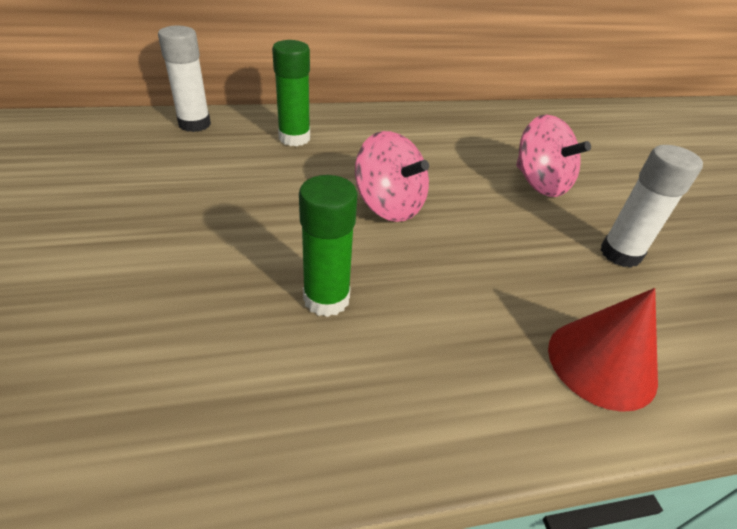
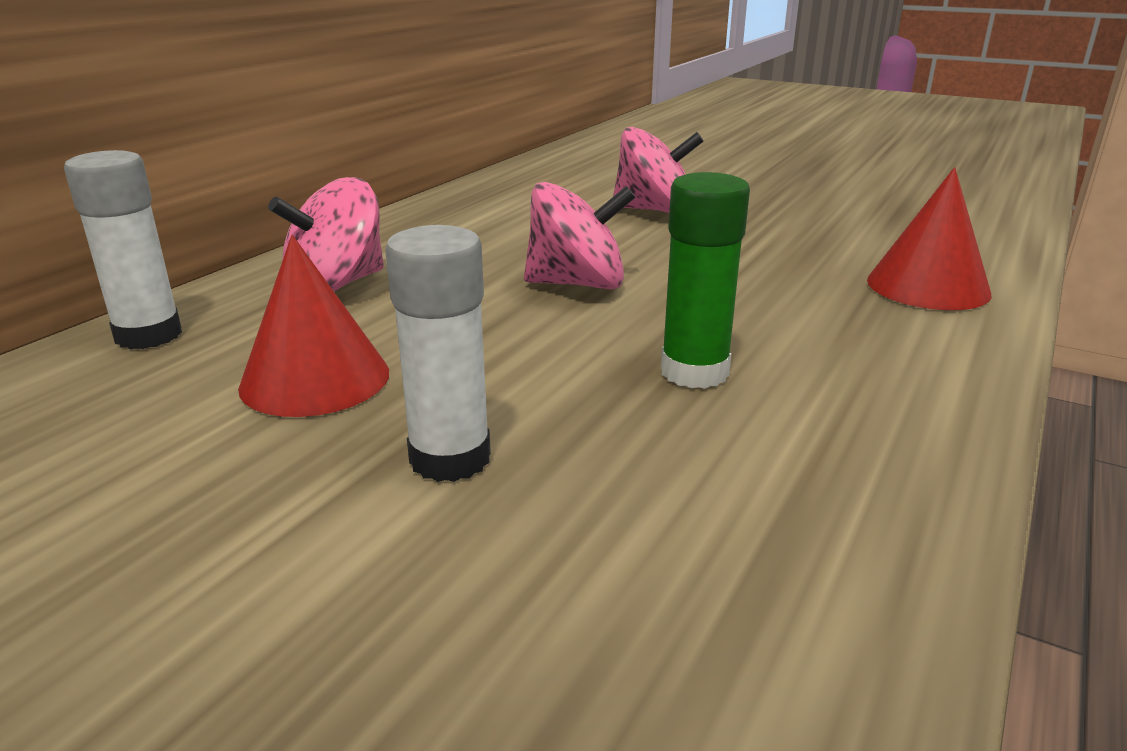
camera: 45 degrees left, 15 degrees down
(196, 183) = (315, 379): none -> red cone
(294, 138) = (336, 285): green glue stick -> pink spinning top
(620, 254) = (801, 225): white glue stick -> white glue stick (450, 458)

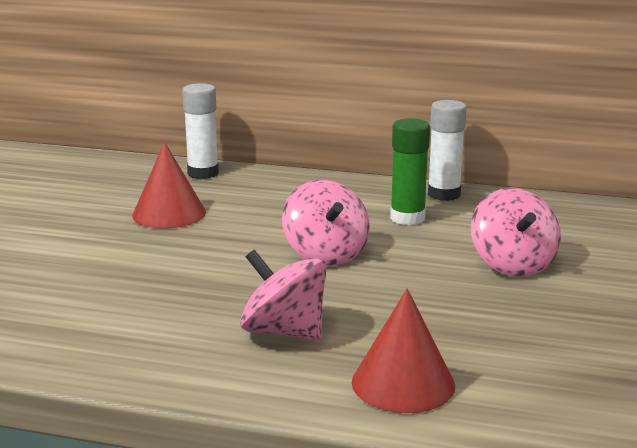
camera: 75 degrees right, 5 degrees down
(336, 285) = (285, 195): pink spinning top -> pink spinning top (284, 332)
(450, 458) = (101, 252): white glue stick -> white glue stick (444, 194)
(694, 372) = (206, 299): green glue stick -> green glue stick (407, 218)

